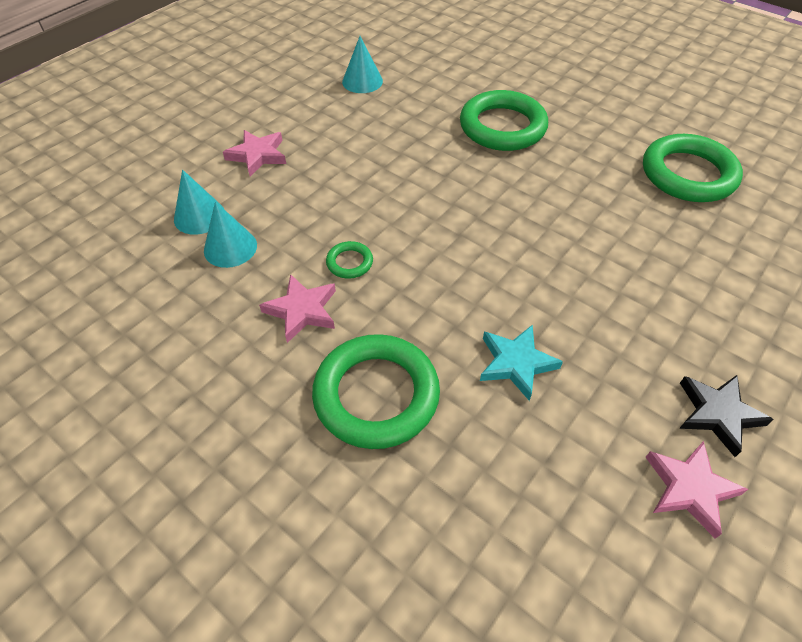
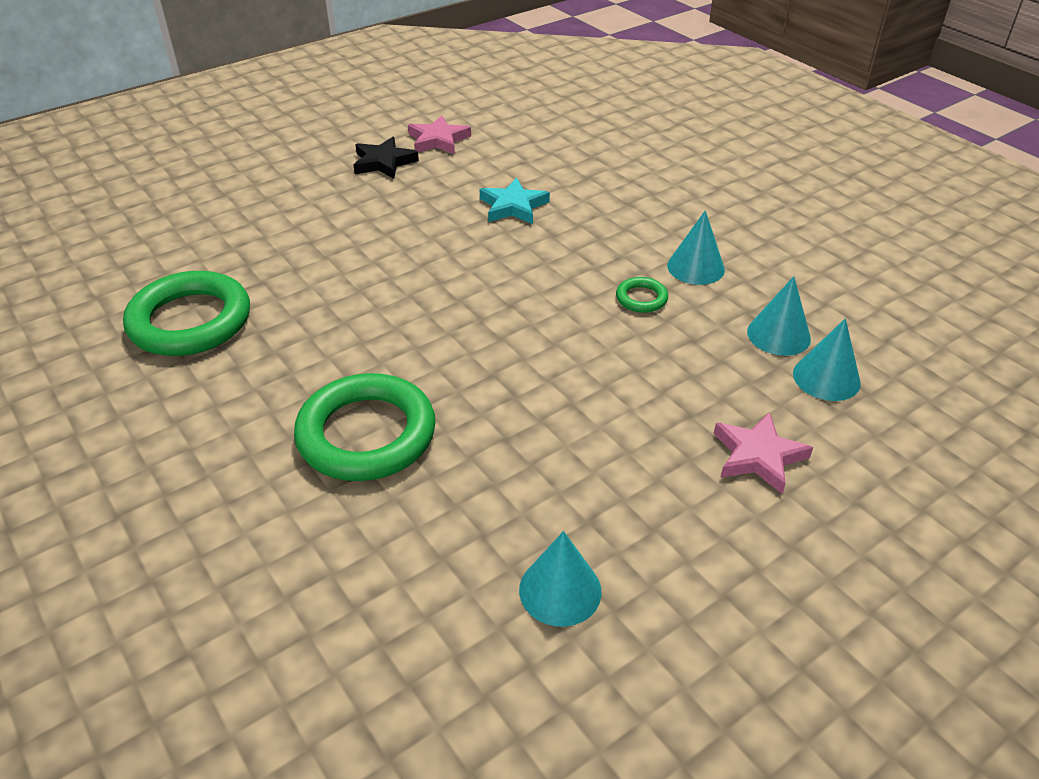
camera: 165 degrees left, 10 degrees down
(302, 310) = (695, 267): pink star -> turquoise cone
(376, 395) = (636, 207): green ring -> none

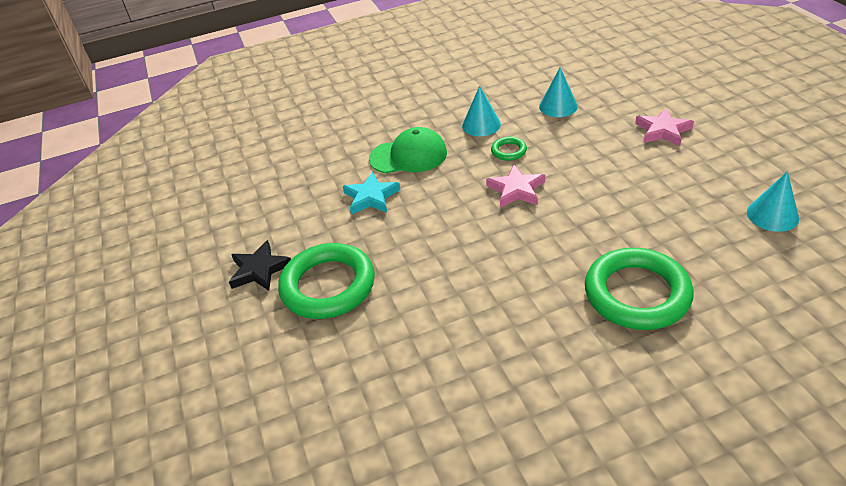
camera: 70 degrees left, 0 degrees up
(190, 321) = (472, 414): green ring -> green ring (328, 286)
(438, 140) = (241, 232): pink star -> pink star (516, 190)
(602, 219) = (408, 156): none -> green cap
(826, 378) = (599, 98): turquoise cone -> none

